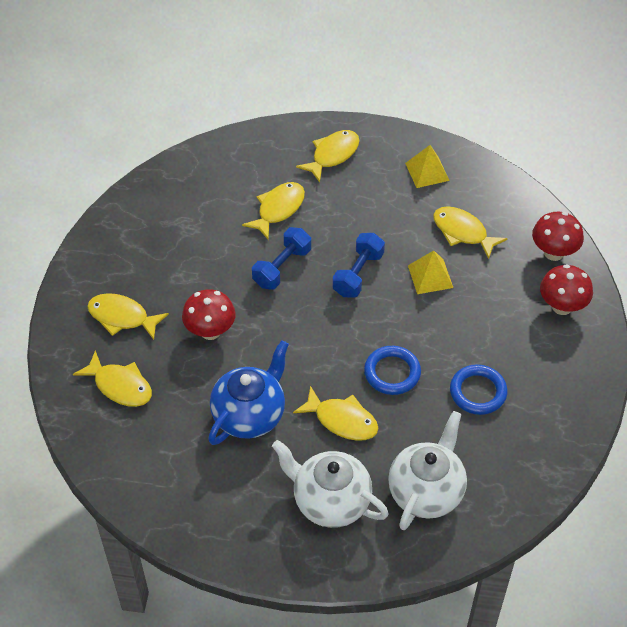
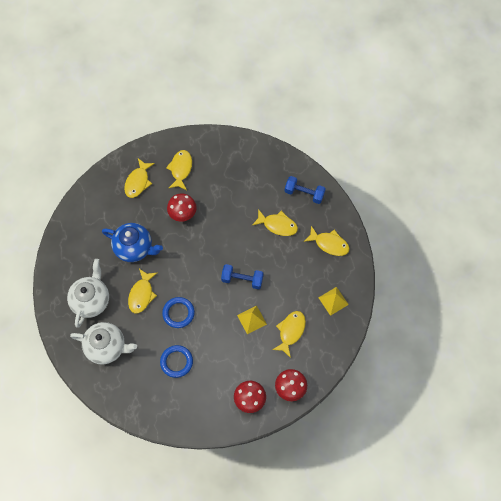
camera: 75 degrees right, 15 degrees up
(282, 267) = (236, 238): blue dumbbell -> blue dumbbell (304, 193)

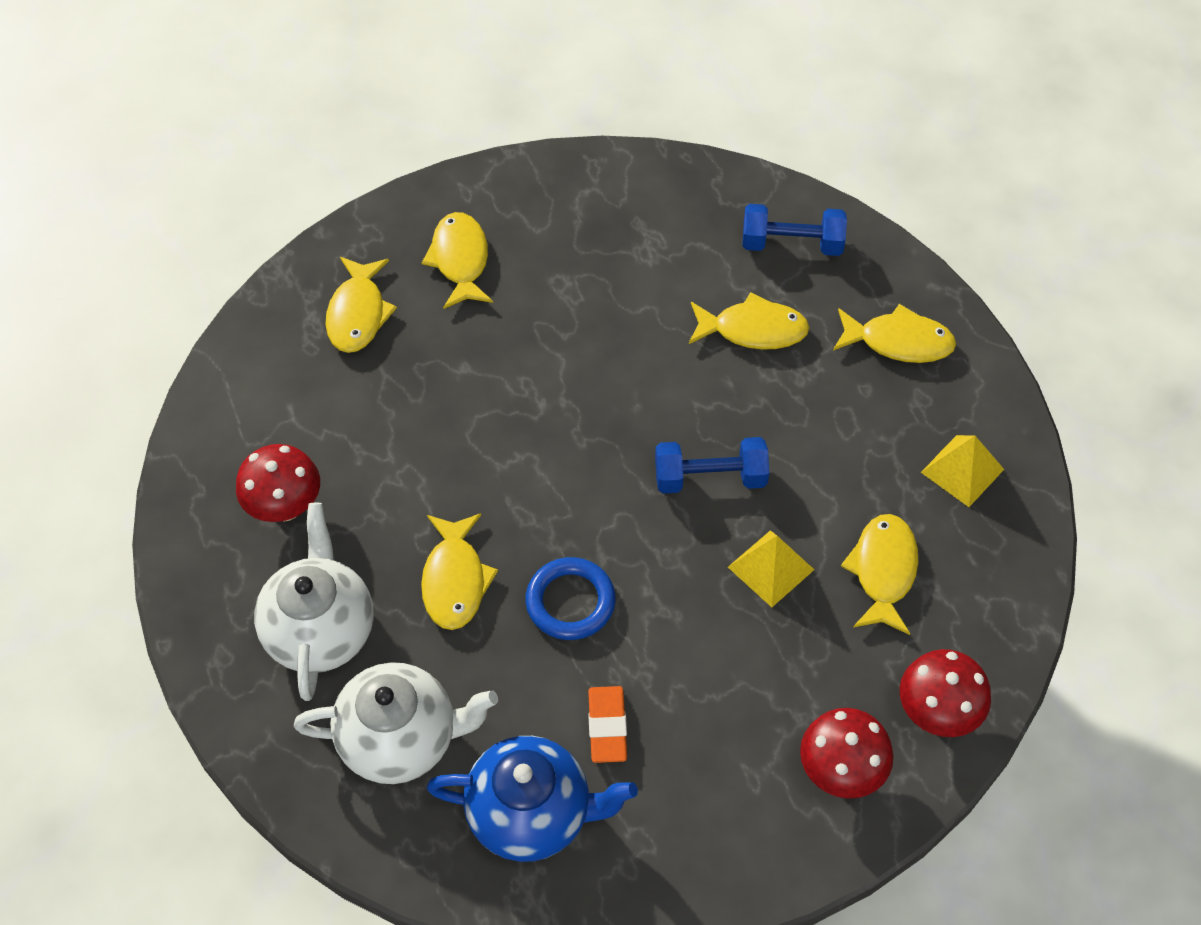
camera: 15 degrees left, 10 degrees down
(134, 248) = (399, 471): blue teapot -> blue teapot (532, 813)
(176, 362) = (607, 727): blue ring -> orange eraser
(183, 214) = (500, 361): red mushroom -> red mushroom (285, 507)

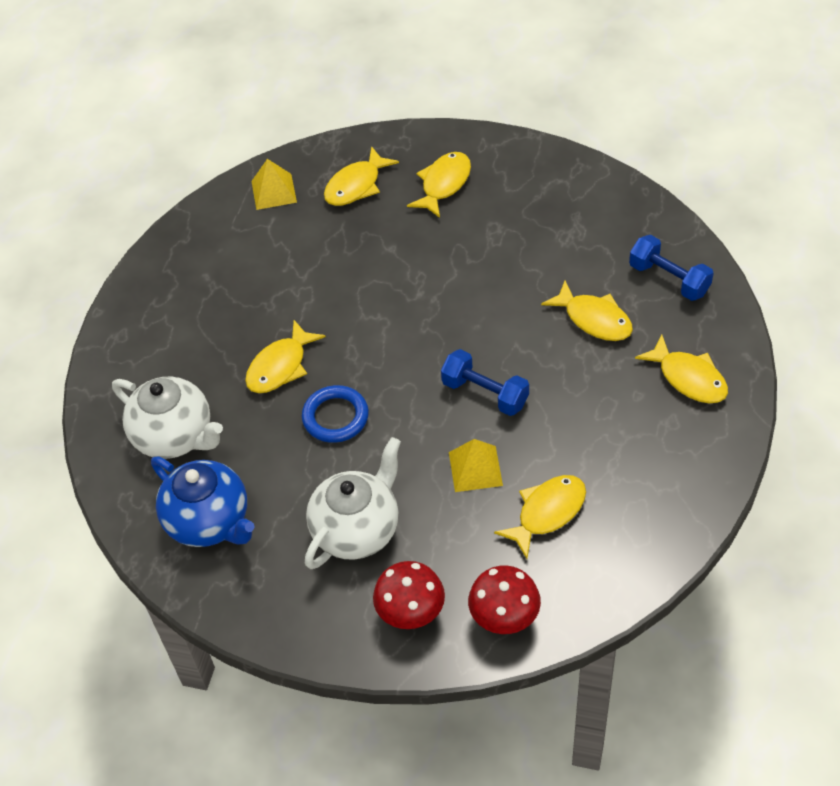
camera: 40 degrees right, 5 degrees down
(285, 507) = (223, 273): red mushroom -> none
(321, 629) = (184, 351): white teapot -> white teapot (357, 529)
(607, 727) = (294, 500): orange eraser -> none
(962, 470) = (659, 482): yellow pyramid -> yellow pyramid (274, 191)

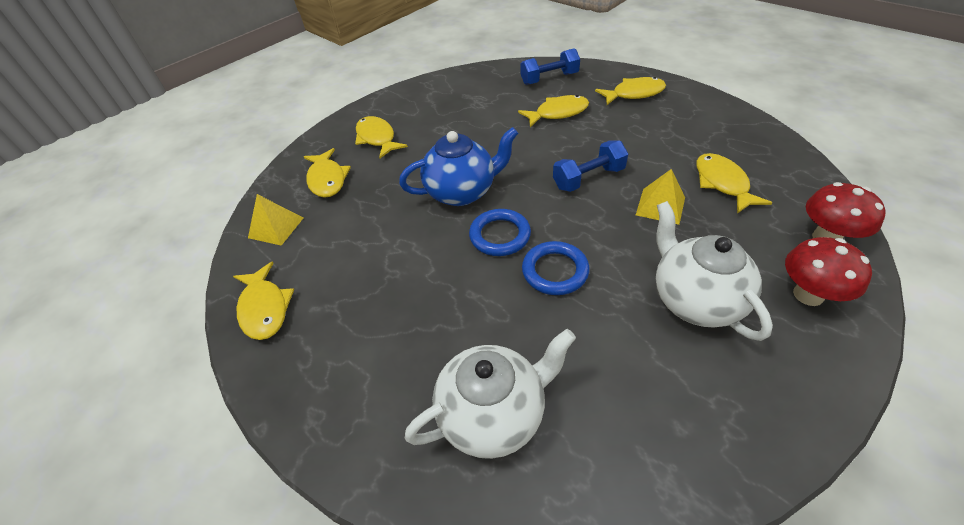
camera: 60 degrees left, 5 degrees down
(210, 522) = (632, 424): blue teapot -> blue teapot (462, 192)
(280, 366) = (469, 290): yellow fish -> yellow fish (265, 308)
(357, 357) = (500, 235): none -> blue ring

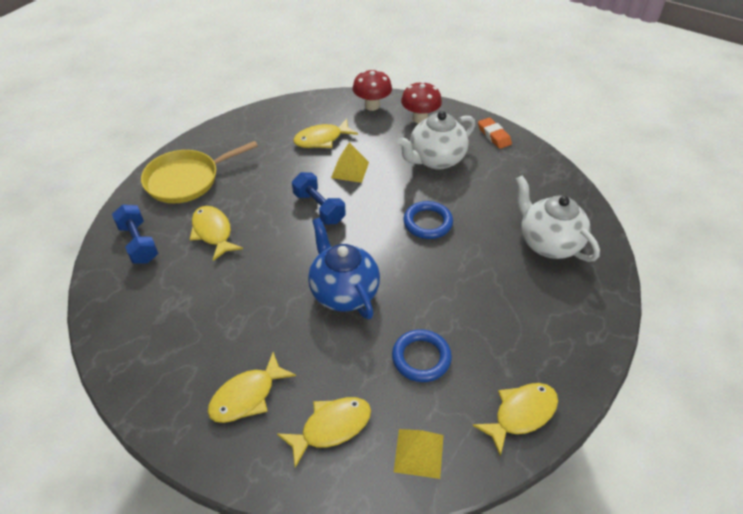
camera: 105 degrees left, 0 degrees up
(500, 235) = (397, 258): blue ring -> blue ring (421, 358)
(634, 94) = (186, 180): yellow fish -> yellow pan
(784, 403) = (494, 136): none -> orange eraser

